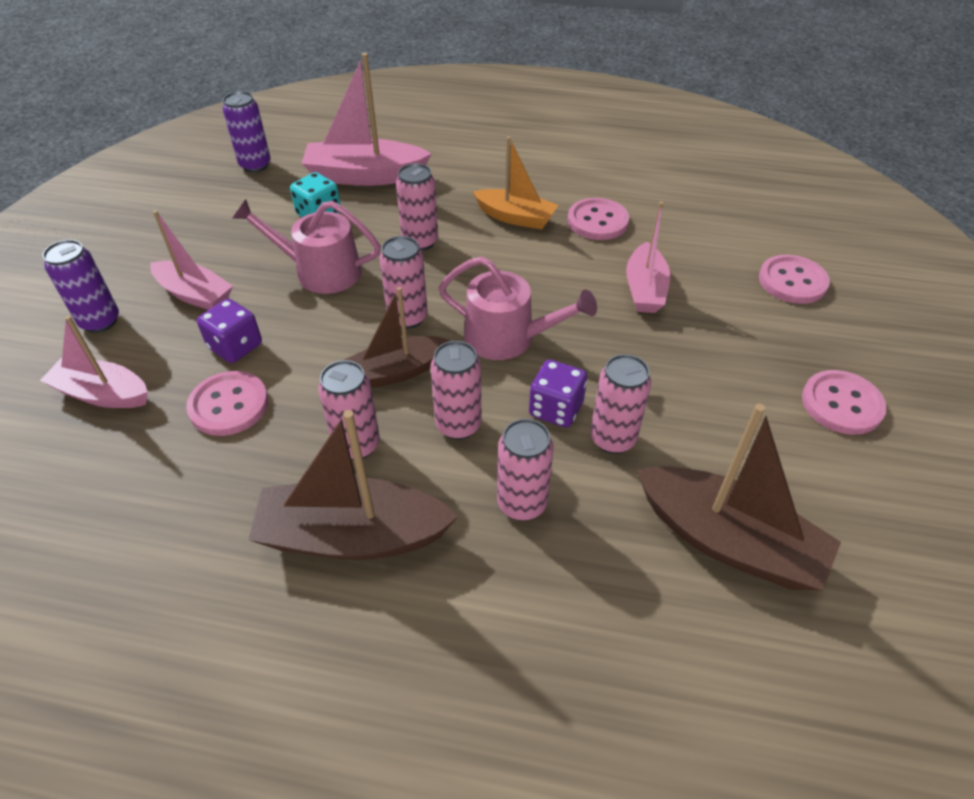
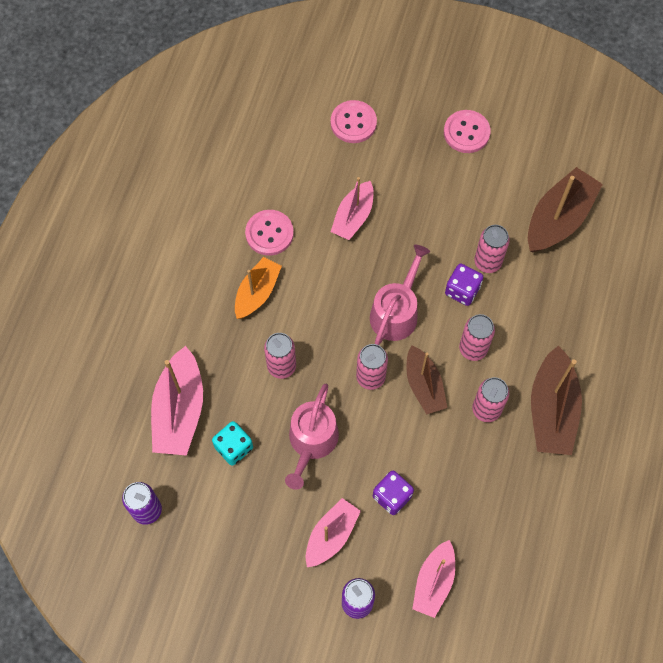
camera: 85 degrees left, 20 degrees up
(229, 405) = (449, 493): pink button -> none
(522, 504) = (532, 318): pink can -> none
(645, 289) = (353, 217): pink boat -> pink boat turned 105 degrees clockwise

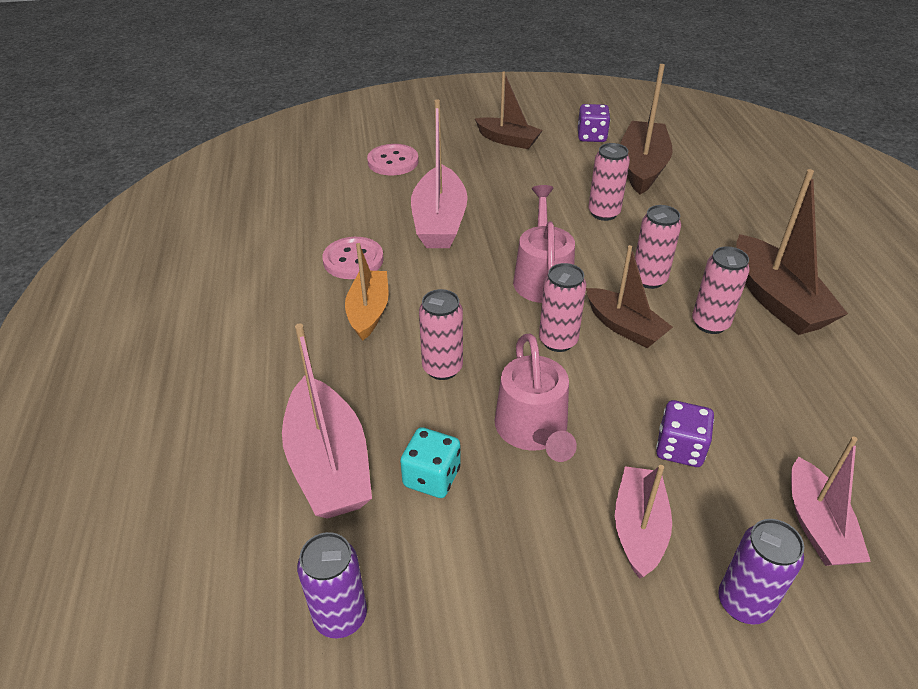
camera: 25 degrees left, 25 degrees down
(353, 217) = (439, 221): pink boat -> pink boat, size x1.53
(462, 290) = (597, 240): purple dice -> purple dice (591, 136)
(466, 132) = (508, 140): pink button -> brown boat

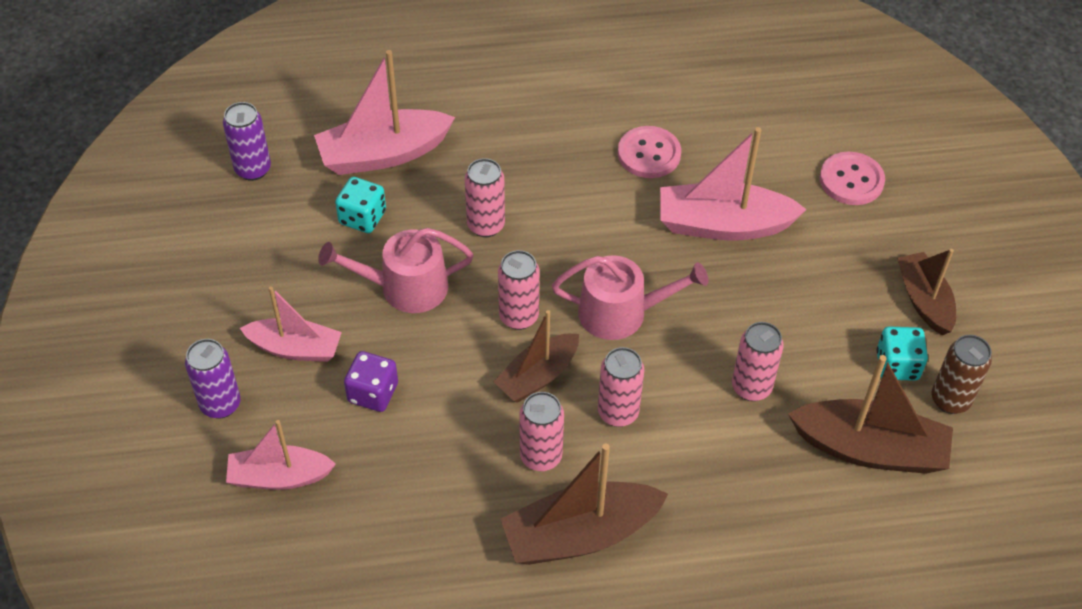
camera: 90 degrees right, 10 degrees up
(368, 312) = (566, 170): orange boat -> none
(508, 140) = (924, 300): brown boat -> brown boat turned 135 degrees clockwise
(567, 153) = (897, 365): none -> turquoise dice
(591, 136) = (950, 400): purple dice -> brown can

